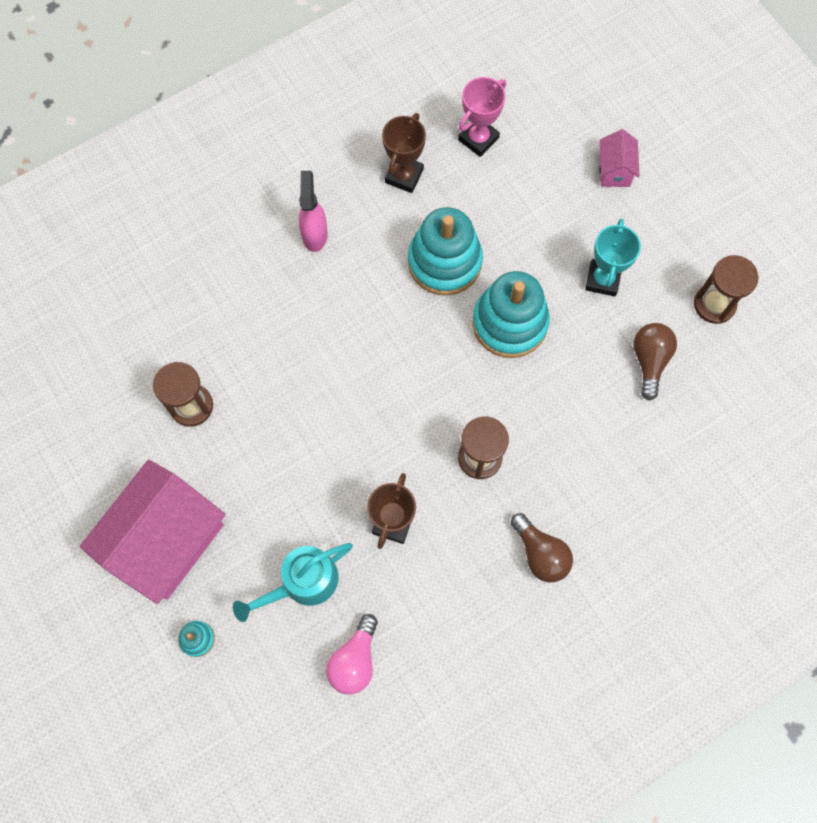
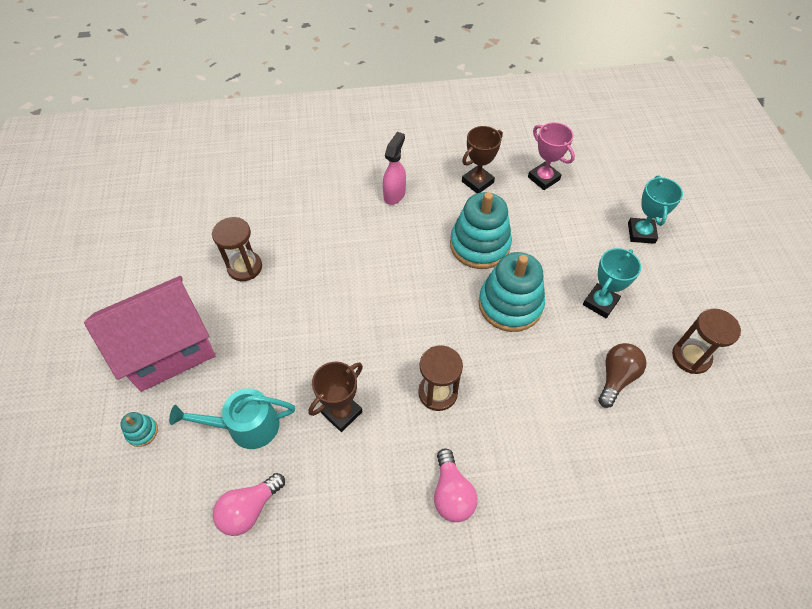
camera: 25 degrees right, 15 degrees down
(478, 139) = (543, 178): pink trophy -> pink trophy turned 75 degrees clockwise
(540, 553) = (452, 493): brown light bulb -> pink light bulb
(614, 170) = (641, 233): pink house -> turquoise trophy

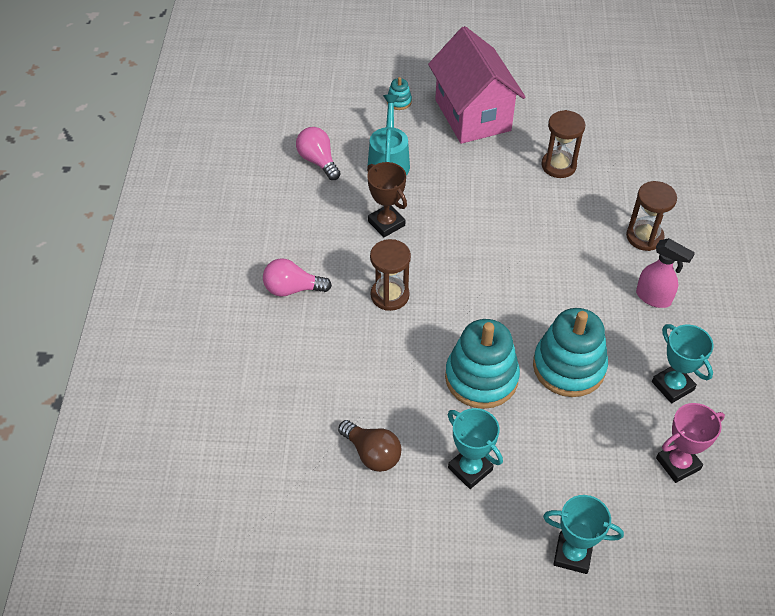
camera: 100 degrees right, 5 degrees down
(477, 182) = (672, 386): brown trophy -> turquoise trophy
(691, 357) = (381, 541): brown hourglass -> brown hourglass (644, 237)

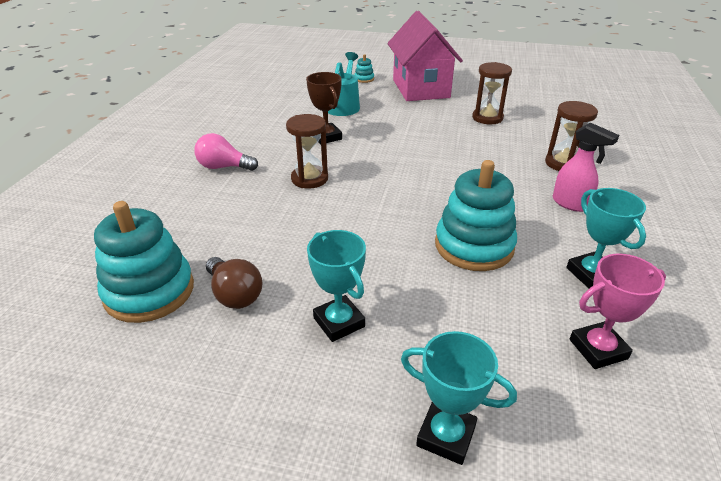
camera: 10 degrees right, 15 degrees down
(318, 161) = (286, 101): pink light bulb -> none
(481, 378) = (377, 245): turquoise stacking toy -> turquoise stacking toy (149, 291)

